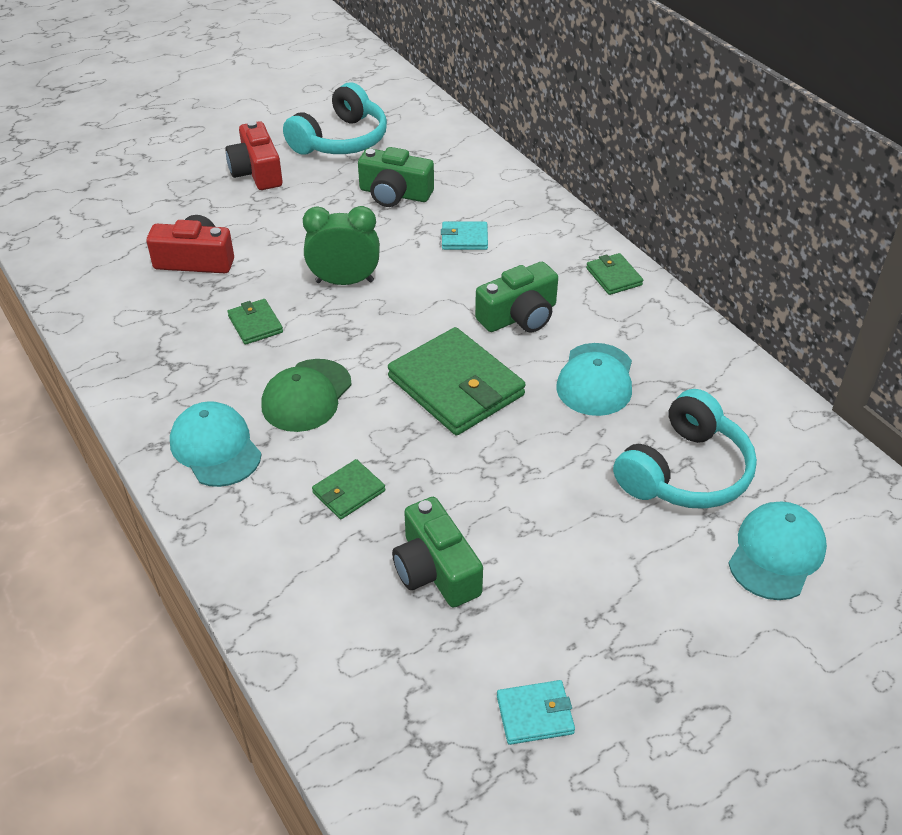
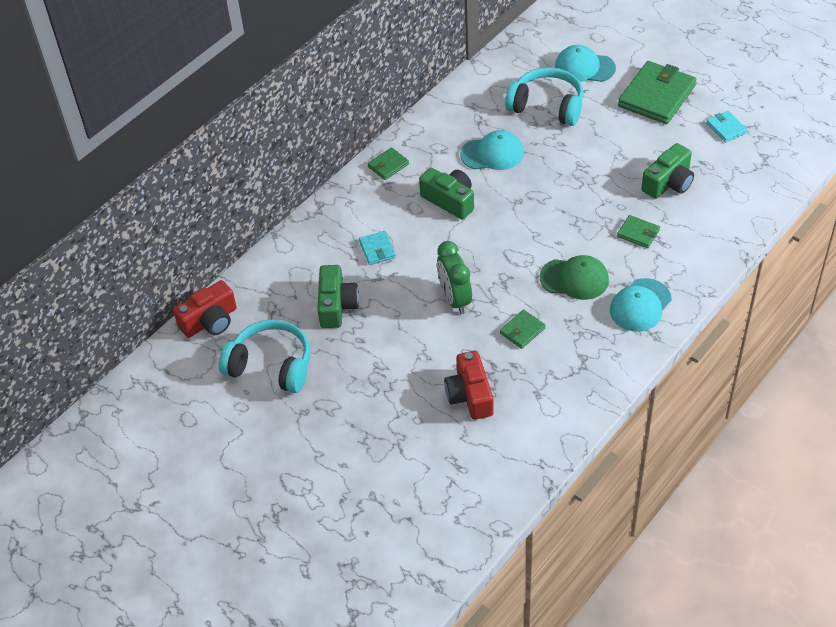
camera: 105 degrees left, 5 degrees up
(257, 172) = (339, 405): red camera -> red camera (210, 321)
(456, 386) = (529, 212): green wallet -> green wallet (656, 96)

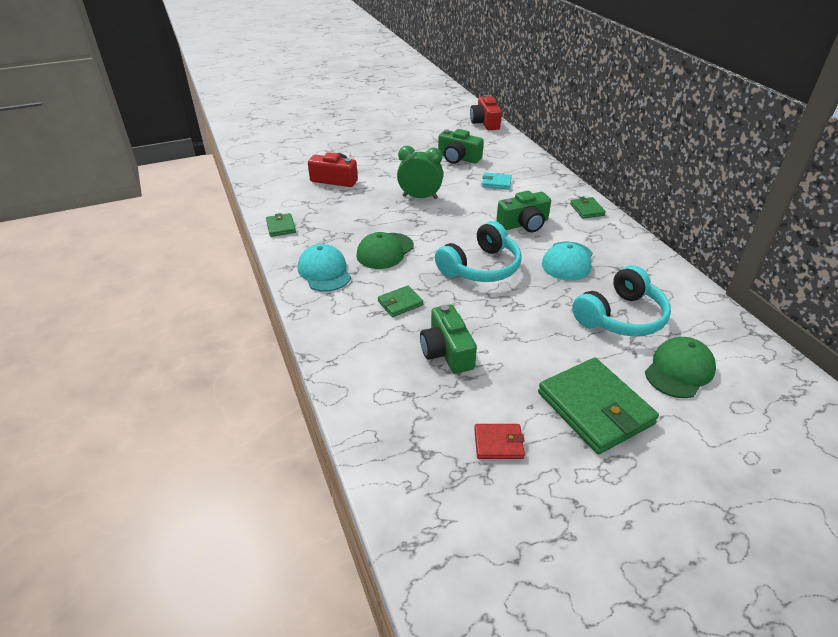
camera: 115 degrees right, 10 degrees down
(271, 365) = (432, 131): turquoise headphones -> turquoise headphones (481, 267)
(522, 331) = (362, 213): green wallet -> green wallet (281, 227)
(584, 67) = (679, 370): turquoise cap -> green cap
(726, 128) = (498, 443): turquoise wallet -> red wallet

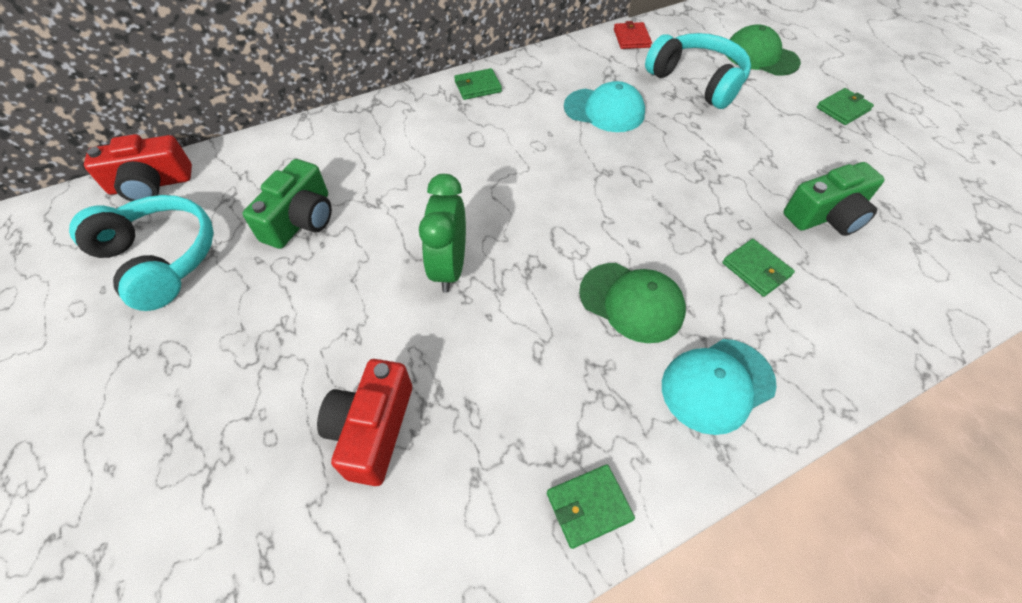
camera: 95 degrees left, 15 degrees up
(481, 267) = (641, 187): turquoise headphones -> turquoise headphones (160, 259)
(496, 183) = (399, 170): turquoise wallet -> none
(498, 443) = (933, 173): red wallet -> red wallet (631, 38)
(524, 224) = (522, 144): green camera -> none
(595, 408) = (843, 109): green wallet -> green wallet, size x0.48

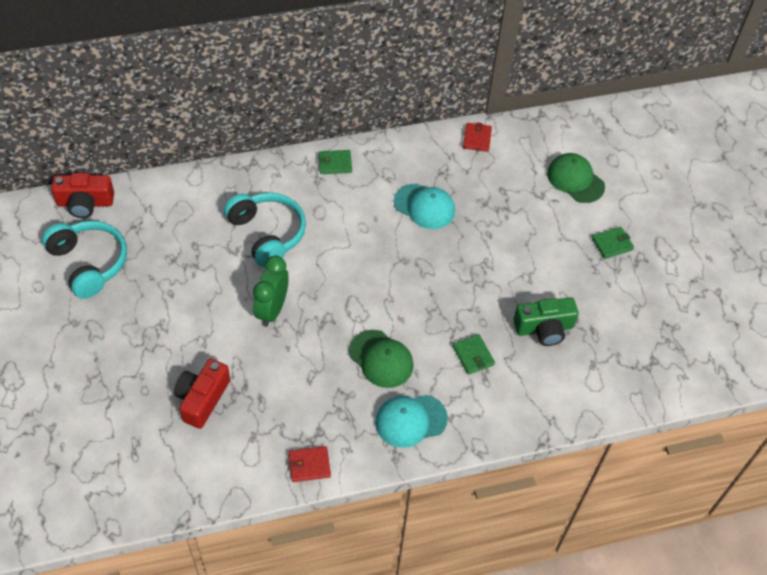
camera: 10 degrees right, 0 degrees up
(301, 220) = (182, 253): green camera -> none
(589, 506) = (309, 465): green wallet -> red wallet
(697, 81) = (510, 194): turquoise headphones -> turquoise headphones (267, 234)

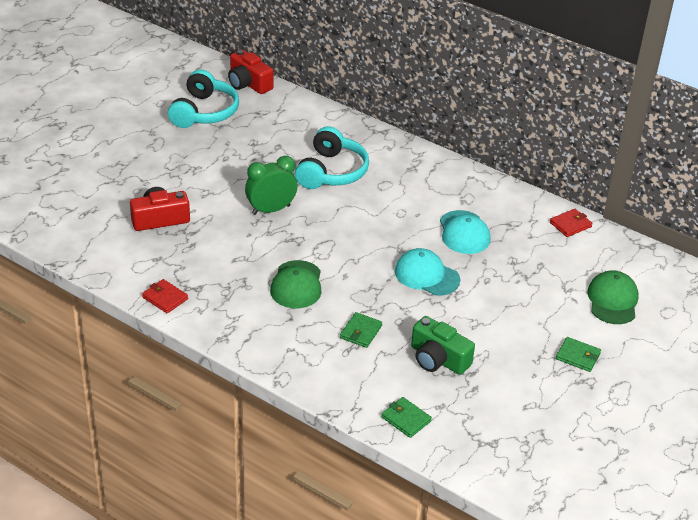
camera: 50 degrees right, 15 degrees down
(335, 163) = (438, 168): green wallet -> green wallet (406, 419)
(410, 420) = (262, 329): turquoise cap -> turquoise cap (426, 275)

